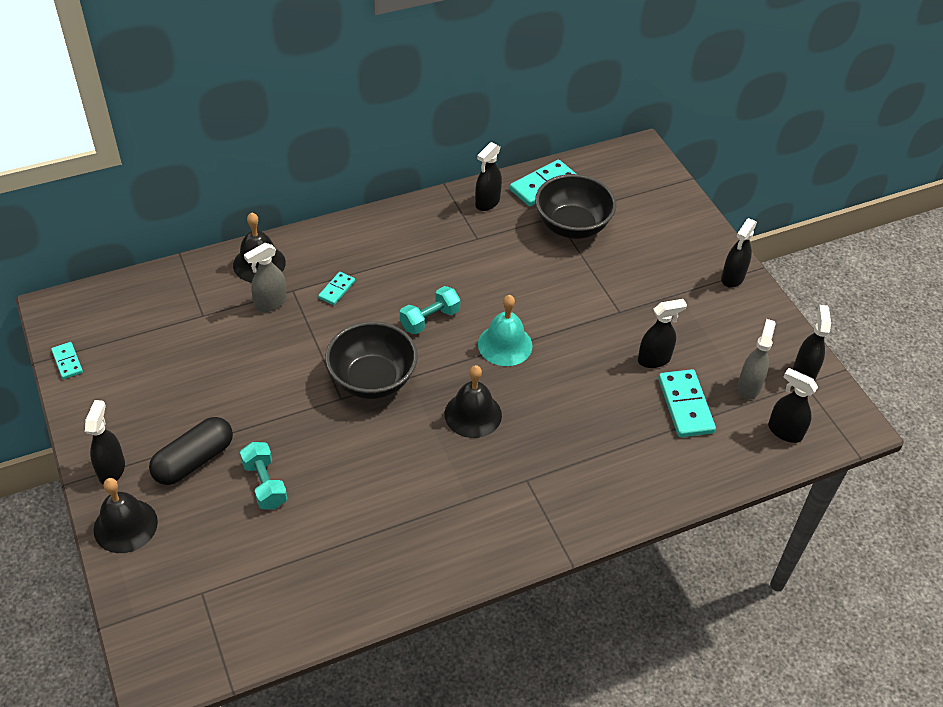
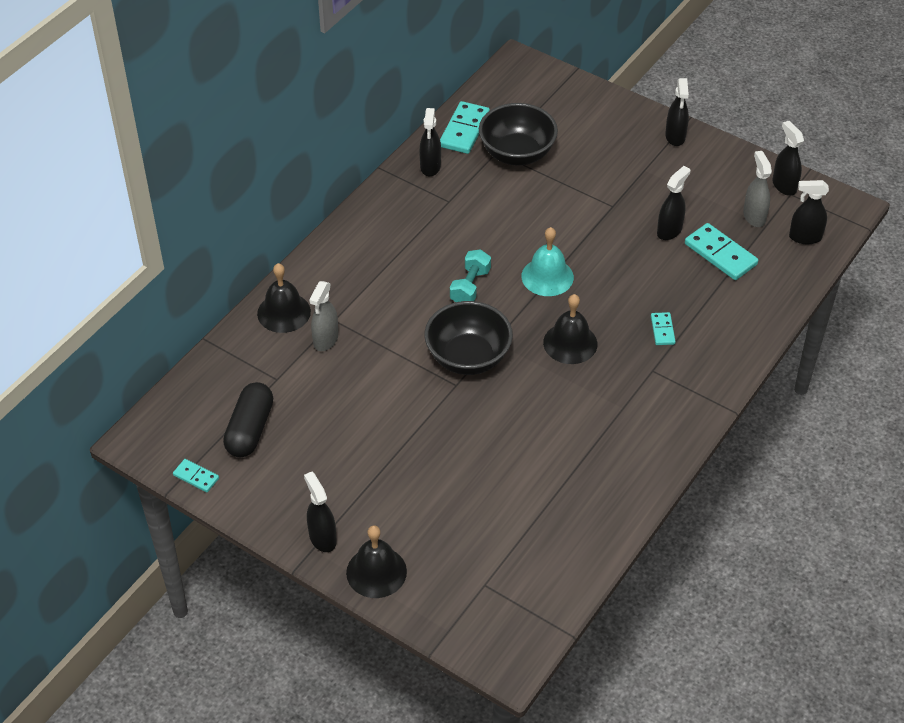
camera: 30 degrees left, 0 degrees up
(194, 460) = (383, 494): black capsule -> black capsule (250, 429)
(265, 484) = (457, 481): turquoise dumbbell -> none
(336, 290) = (371, 301): turquoise domino -> turquoise domino (662, 330)

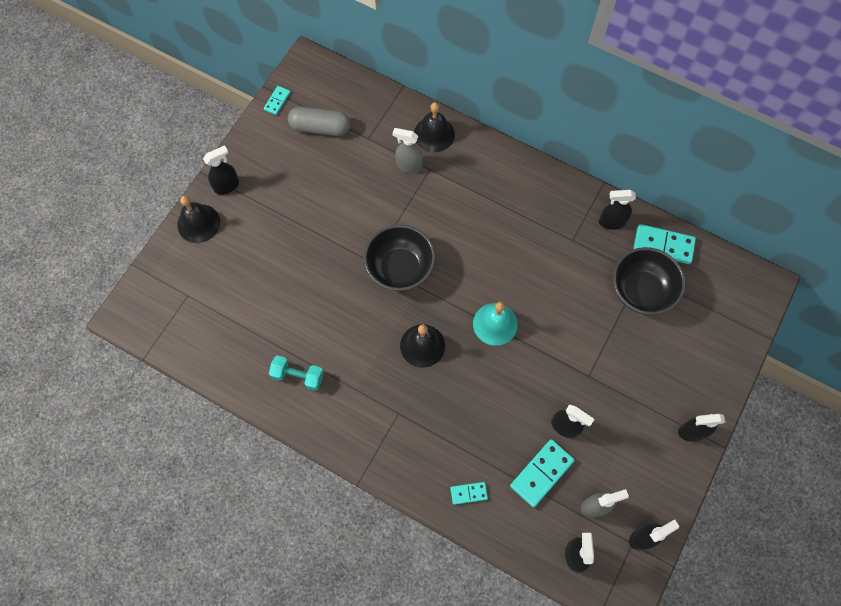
camera: 85 degrees right, 20 degrees up
(250, 429) = (320, 128): black capsule -> grey capsule
(470, 286) = (476, 264): turquoise dumbbell -> turquoise dumbbell (298, 376)
(662, 330) = (444, 421): turquoise domino -> turquoise domino (468, 493)

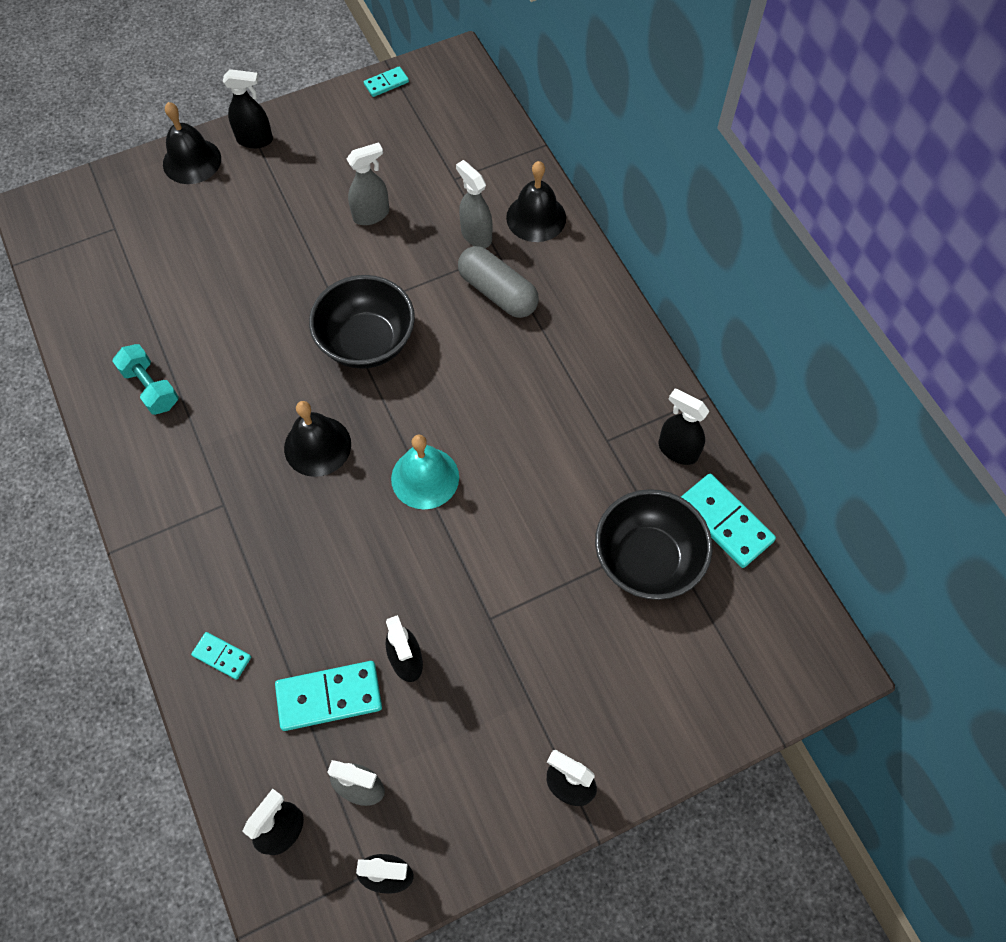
camera: 35 degrees right, 5 degrees down
(320, 128) = (409, 137): grey capsule -> grey capsule (498, 292)
(338, 190) = (371, 215): none -> grey spray bottle

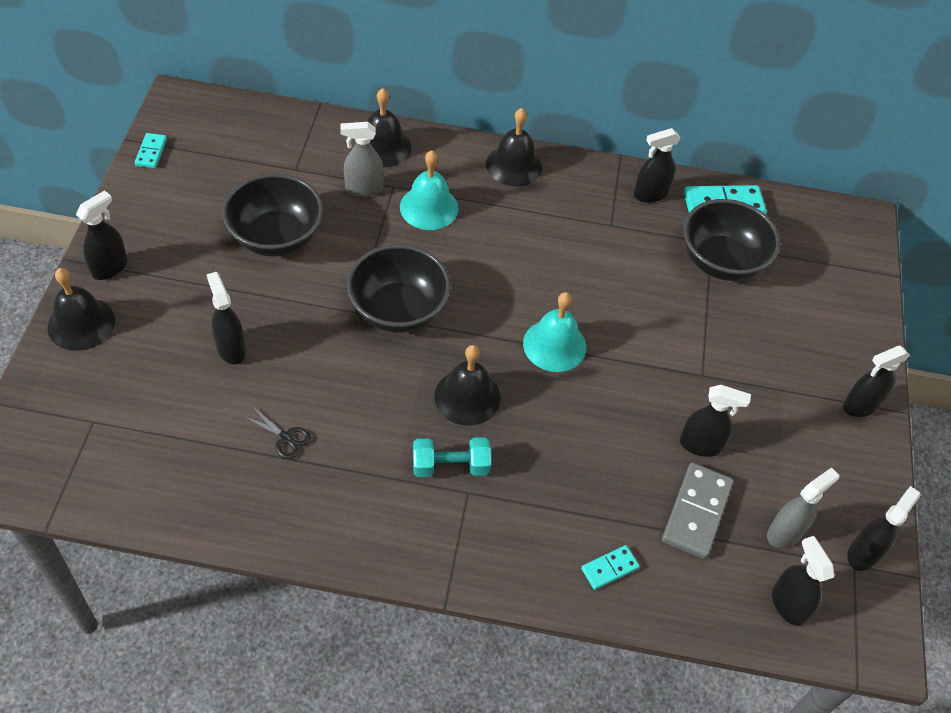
camera: 60 degrees left, 10 degrees down
(151, 387) = (301, 484): turquoise dumbbell -> turquoise dumbbell (450, 466)
(184, 350) = (285, 438): none -> black scissors
(240, 261) = (231, 348): none -> black spray bottle
(329, 696) = (696, 512): turquoise domino -> grey domino
(371, 215) = (276, 237): grey spray bottle -> black bowl
(498, 292) = (429, 207): grey capsule -> turquoise bell
(607, 322) = (514, 165): none -> black bell

